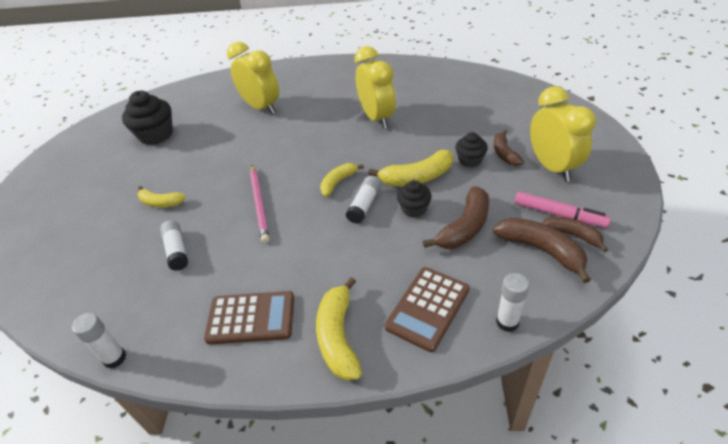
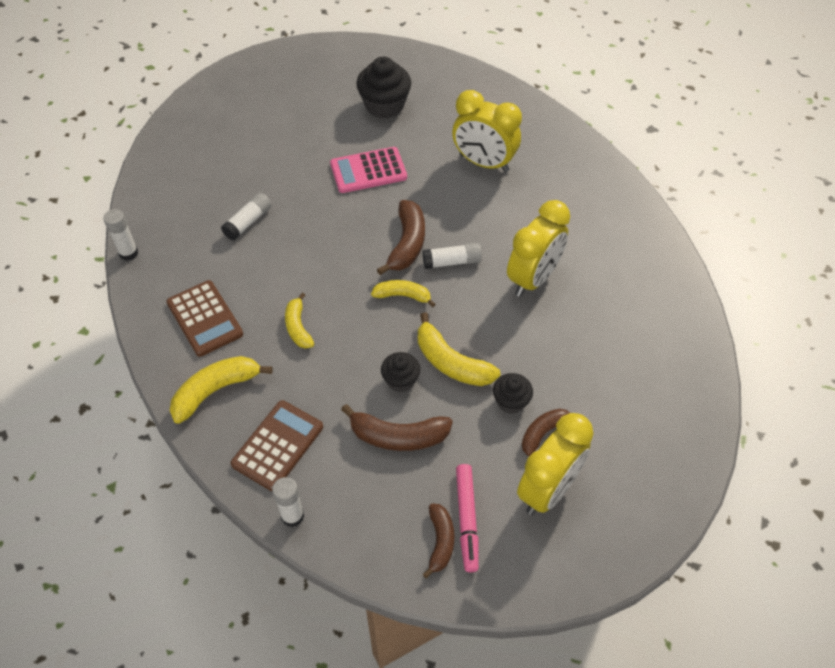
camera: 55 degrees right, 10 degrees up
(161, 203) = (296, 172): yellow banana -> yellow banana (298, 327)
(206, 162) = (368, 171): none -> pink calculator
(259, 204) = (336, 248): pink pencil -> none
(261, 107) = (484, 163): yellow clock -> yellow clock turned 105 degrees clockwise
(364, 205) = (382, 335): white glue stick -> white glue stick (452, 262)
(428, 308) = (277, 445): brown calculator -> brown calculator turned 120 degrees clockwise
(541, 250) = (402, 518): brown banana -> brown banana (407, 244)

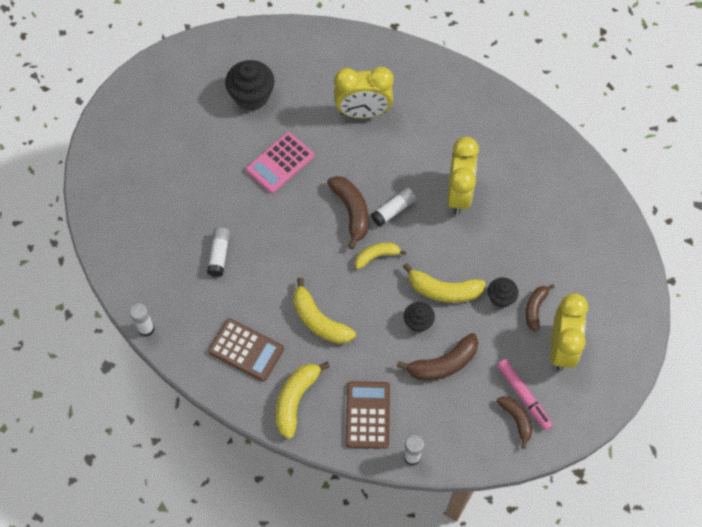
camera: 30 degrees left, 10 degrees up
(298, 327) = (319, 320): yellow banana -> yellow banana, size x1.55

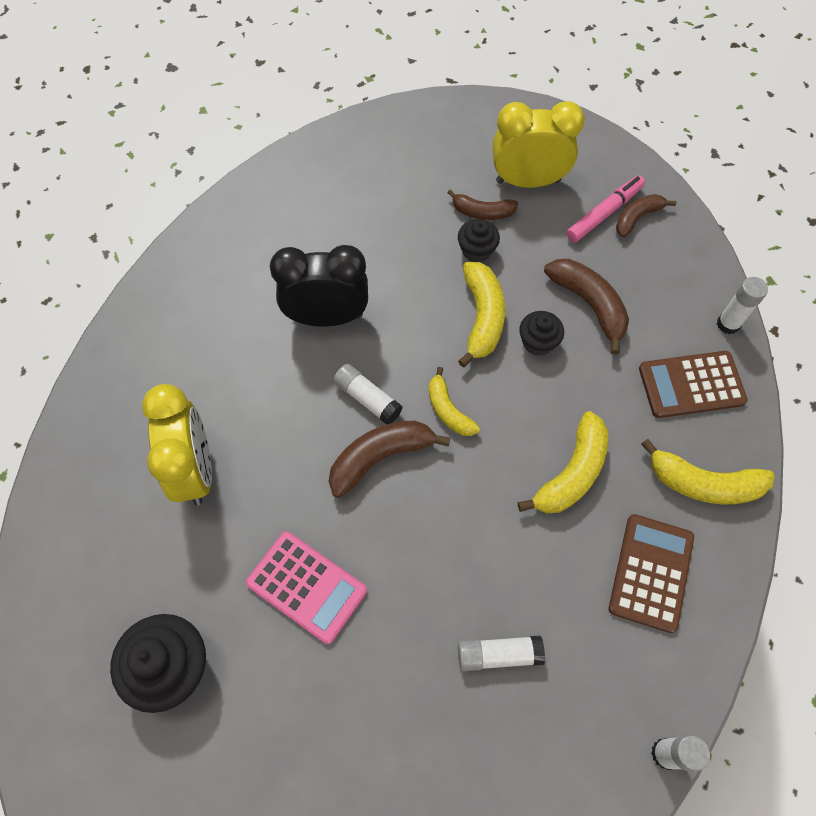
camera: 100 degrees left, 0 degrees up
(459, 194) = (327, 317): yellow clock -> black clock

